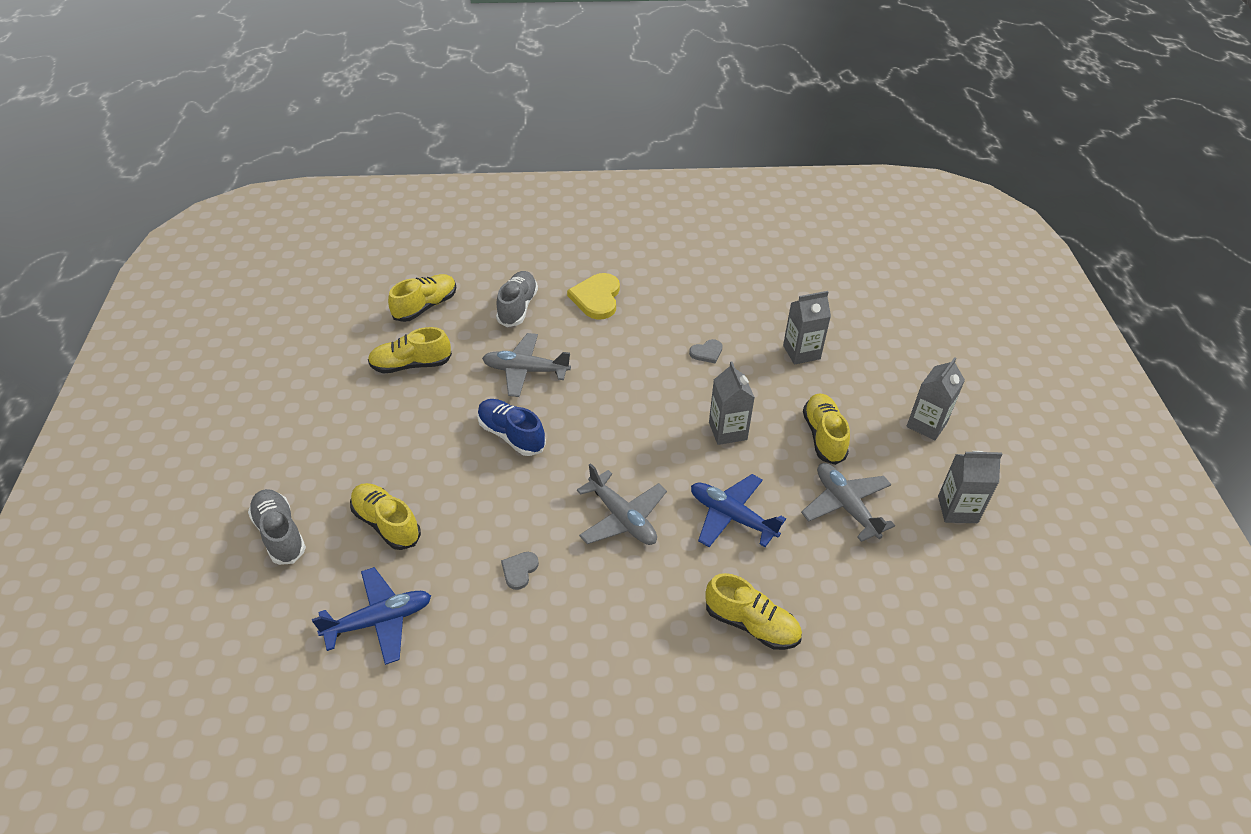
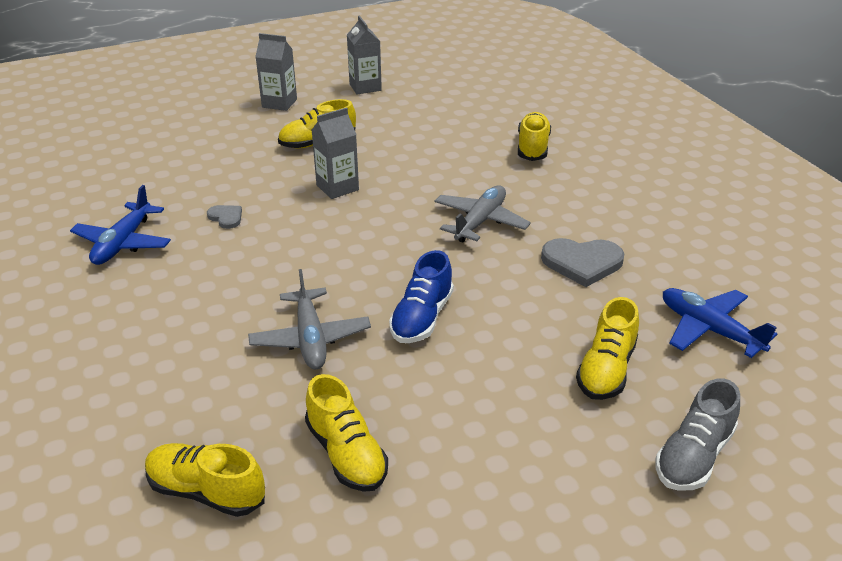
camera: 110 degrees left, 10 degrees down
(517, 307) = (182, 385): grey shoe -> none
(519, 570) = (582, 263): grey heart -> grey heart, size x1.88
(596, 298) = (144, 317): yellow heart -> none
(732, 516) = (438, 170): blue plane -> blue plane (123, 243)
(801, 352) = (206, 166): grey carton -> none
(846, 506) = (391, 126): grey plane -> none

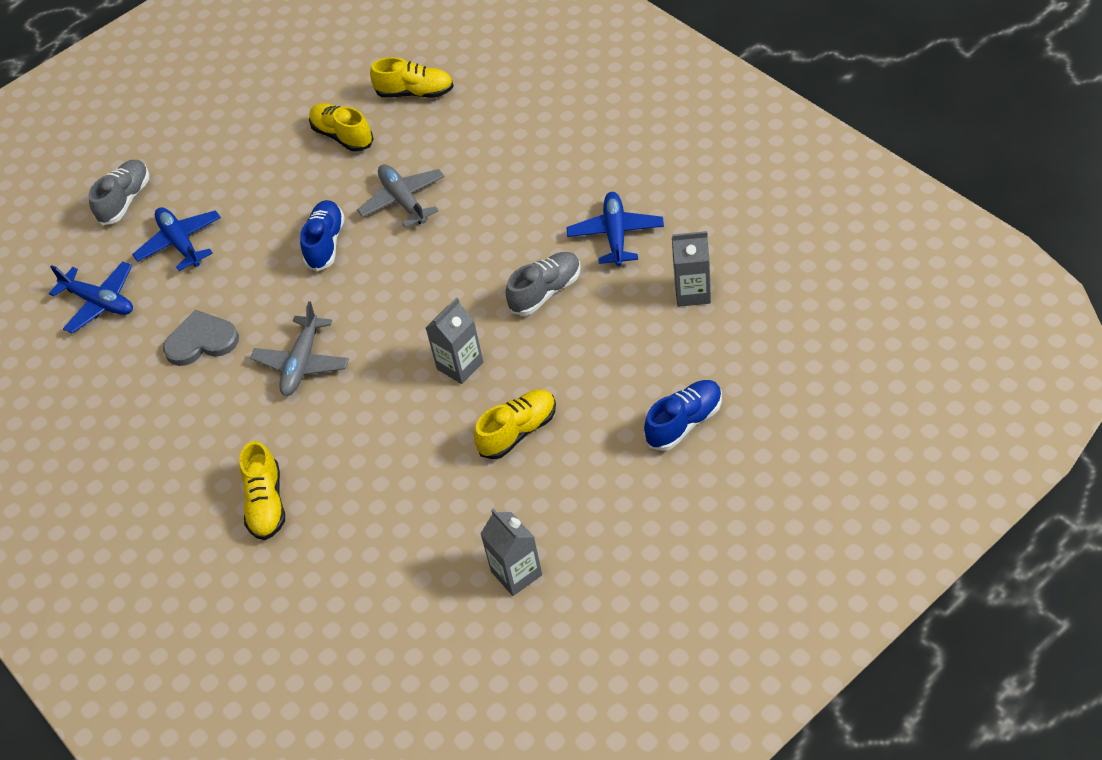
camera: 170 degrees right, 15 degrees up
(196, 122) = (684, 423): none -> blue shoe
(226, 217) = (545, 292): grey heart -> grey shoe
(279, 103) = (609, 496): grey carton -> grey carton (692, 292)
(606, 369) = (180, 243): yellow shoe -> blue plane

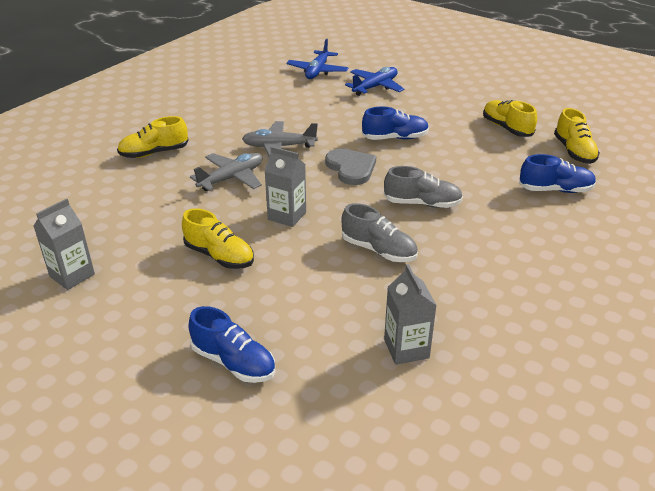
camera: 70 degrees right, 15 degrees down
(125, 200) = (405, 64): grey shoe -> grey shoe (422, 203)
(201, 341) = (292, 108): grey heart -> grey heart (351, 168)
(342, 136) = (506, 128): yellow shoe -> yellow shoe turned 60 degrees counterclockwise
(403, 200) = (453, 164): grey plane -> grey plane (232, 178)
(483, 128) = (555, 190): none -> blue shoe
(616, 235) = (463, 284): blue plane -> none

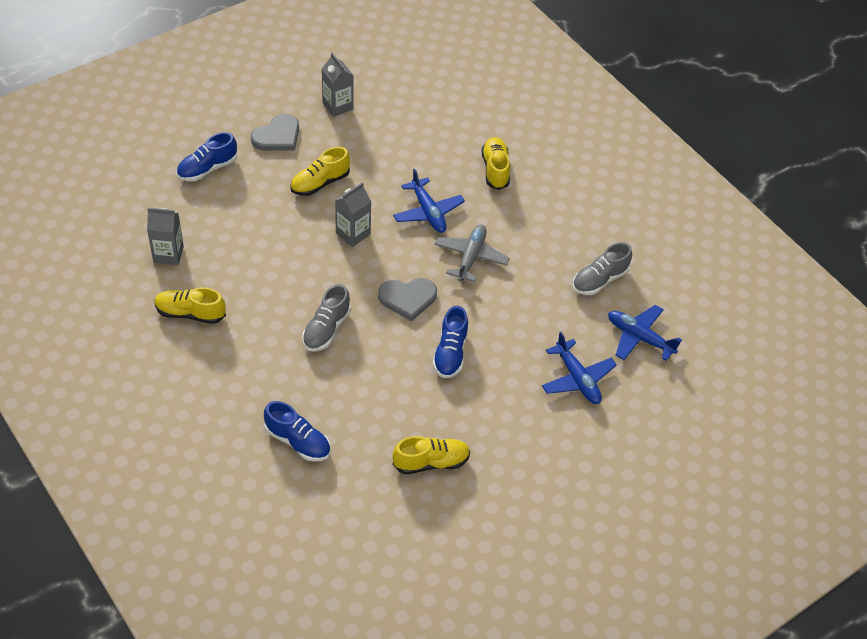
camera: 105 degrees right, 15 degrees up
(145, 313) = (277, 136): none -> grey heart
(232, 178) = (428, 212): grey plane -> blue plane
(378, 250) = (278, 276): grey shoe -> grey shoe (599, 280)
(555, 190) = (298, 441): blue shoe -> blue shoe turned 75 degrees counterclockwise
(574, 151) = (356, 499): yellow shoe -> yellow shoe (190, 313)

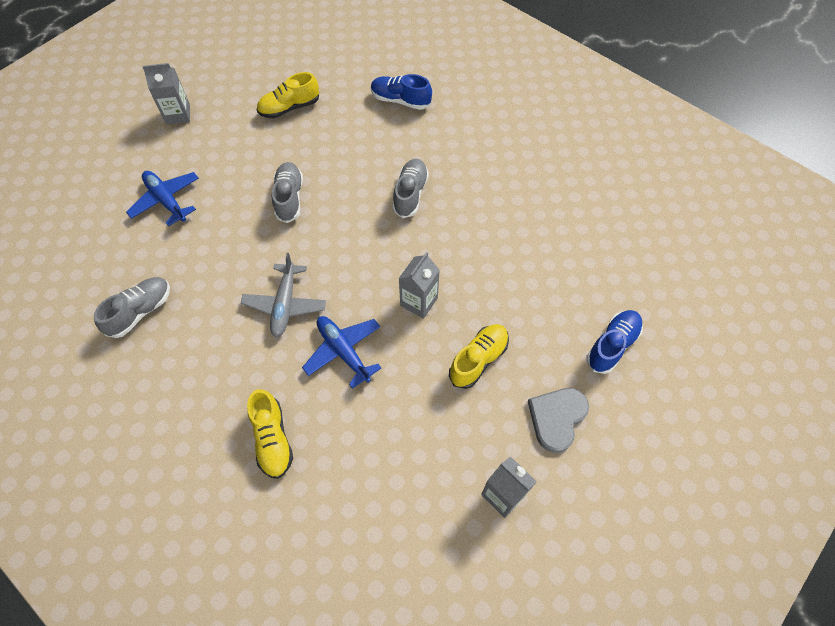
camera: 170 degrees right, 10 degrees up
(168, 254) = (592, 232): grey carton -> grey carton (178, 114)
(190, 313) = (538, 180): yellow shoe -> none
(408, 298) = (341, 242): grey heart -> none
(450, 353) = (289, 198): blue shoe -> grey shoe
(639, 337) = (101, 255): blue plane -> none

